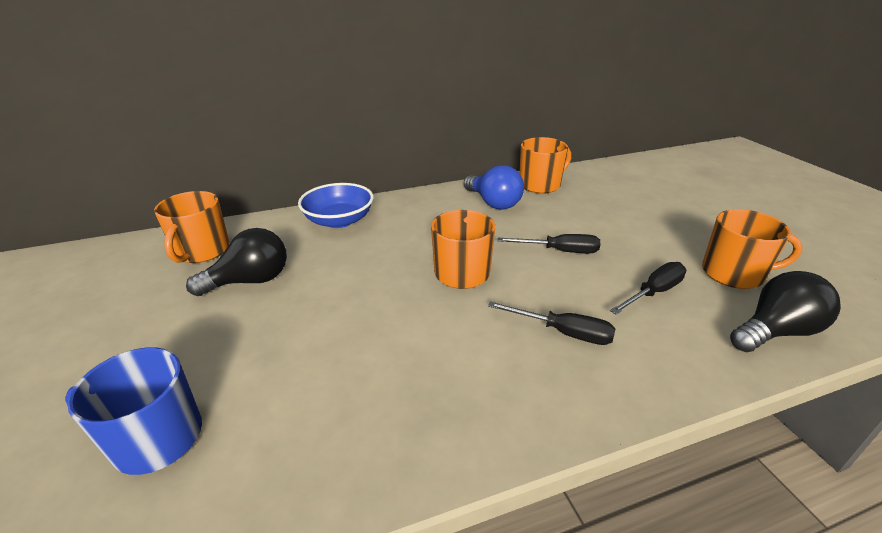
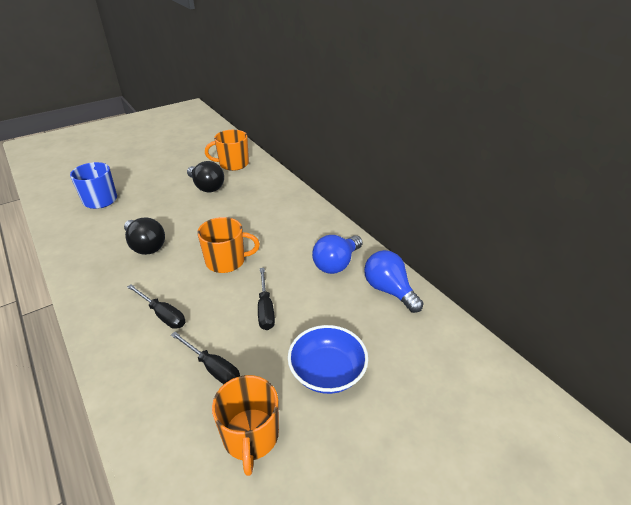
camera: 75 degrees right, 5 degrees up
(339, 220) = (281, 197): blue bowl -> blue bowl (327, 372)
(540, 185) = (389, 290): orange mug -> blue light bulb
(563, 332) = (162, 314): black screwdriver -> black screwdriver turned 60 degrees counterclockwise
(775, 331) = (163, 450): black light bulb -> black light bulb (146, 246)

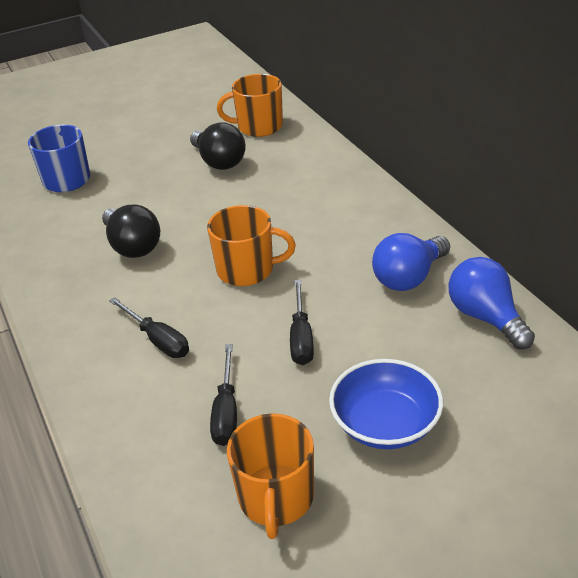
camera: 10 degrees right, 0 degrees up
(213, 368) = (226, 411): black screwdriver -> black screwdriver turned 45 degrees clockwise

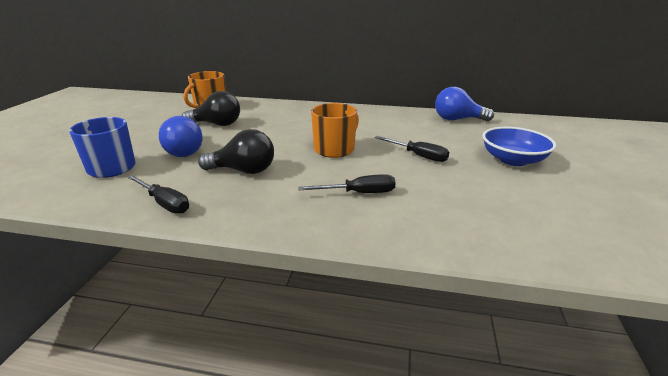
camera: 55 degrees left, 10 degrees down
(226, 411) = (459, 194): black screwdriver -> black screwdriver (164, 203)
(276, 498) = (552, 204): orange mug -> none
(409, 277) = (406, 122): blue light bulb -> blue light bulb (186, 151)

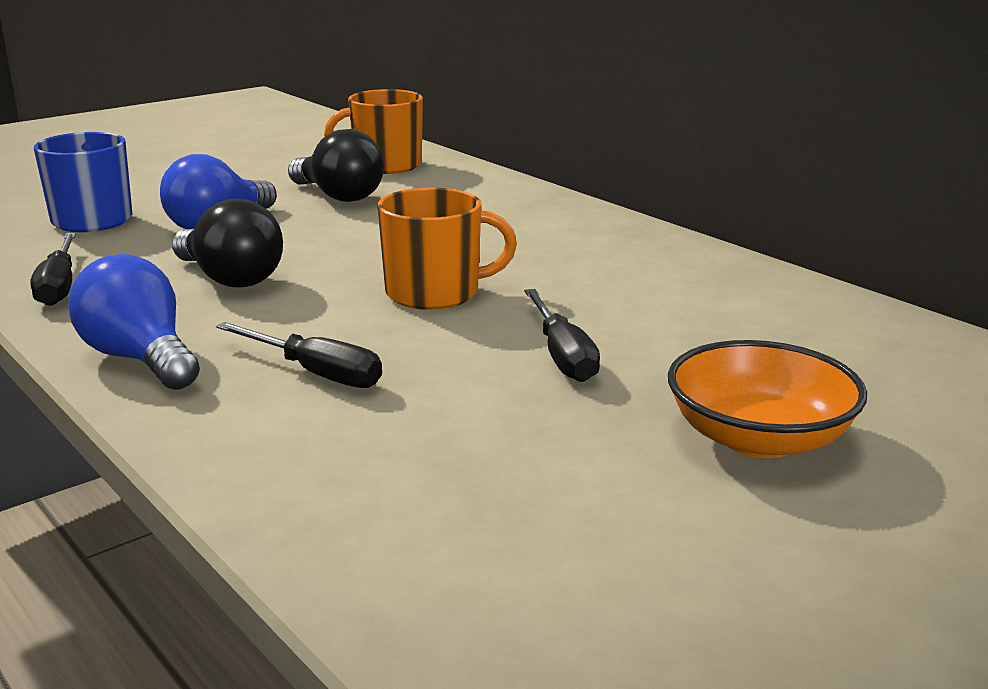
camera: 40 degrees right, 5 degrees down
(457, 119) = (836, 319): blue light bulb -> blue light bulb (140, 359)
(513, 160) = (759, 438): blue bowl -> orange bowl

